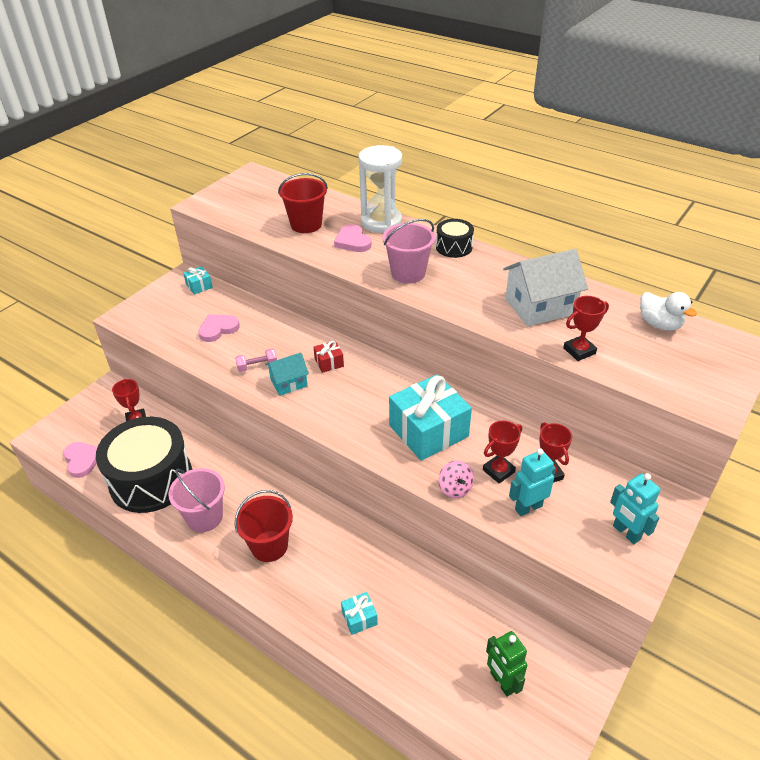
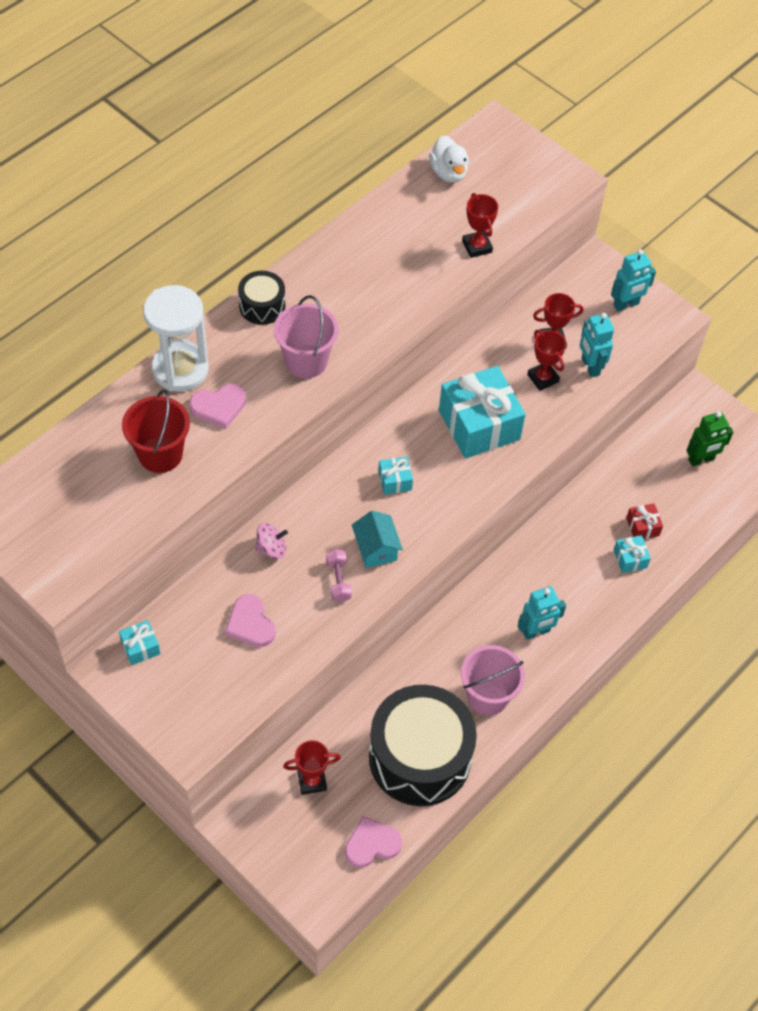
camera: 85 degrees left, 15 degrees up
(269, 546) = (536, 632): red bucket -> turquoise robot
(329, 362) = (348, 503): red gift -> red gift (642, 527)
(356, 385) = (395, 481): none -> turquoise gift
(455, 488) = (560, 418): pink spinning top -> pink spinning top (271, 548)
(539, 306) = (398, 257): white house -> none
(659, 324) = (448, 173): white duck -> white duck turned 105 degrees clockwise

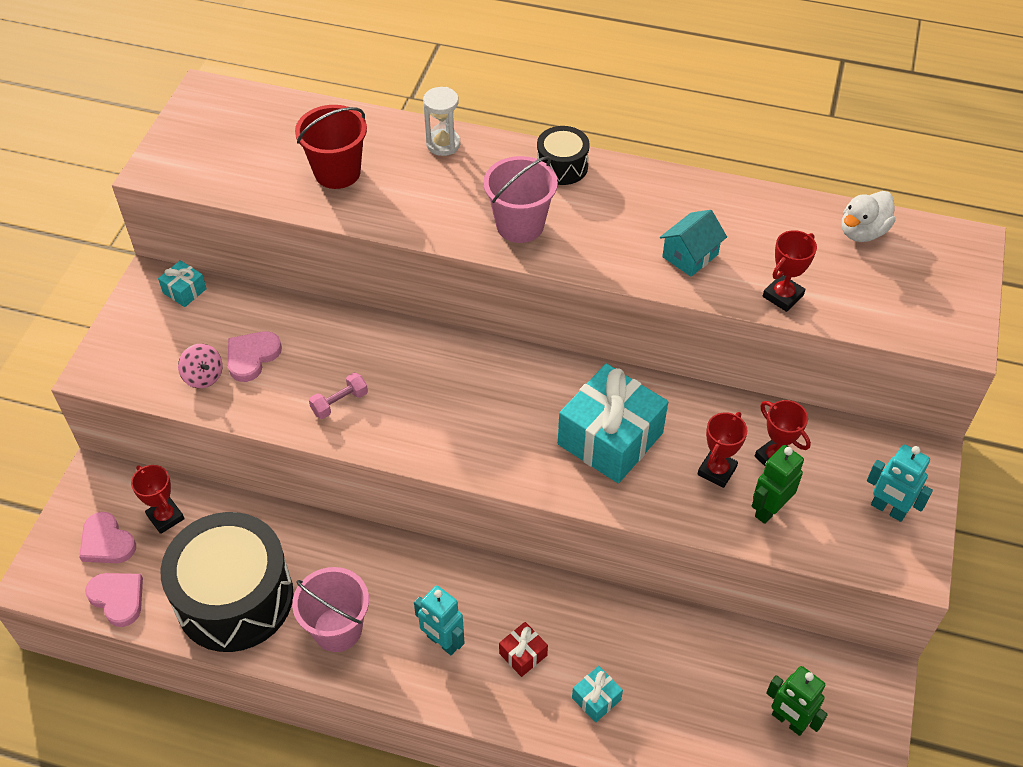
camera: 65 degrees right, 5 degrees down
(180, 369) = (443, 144): white hourglass -> white hourglass, size x0.57
(219, 407) = (419, 187): pink heart -> pink heart (107, 542)
(271, 548) = (345, 335): pink spinning top -> pink spinning top (203, 376)
(376, 549) = (396, 416): turquoise house -> turquoise house (690, 256)
(395, 481) = (488, 397): turquoise gift -> none
(590, 367) = (769, 509): turquoise robot -> green robot
(642, 527) = (648, 694): red gift -> red gift (523, 654)

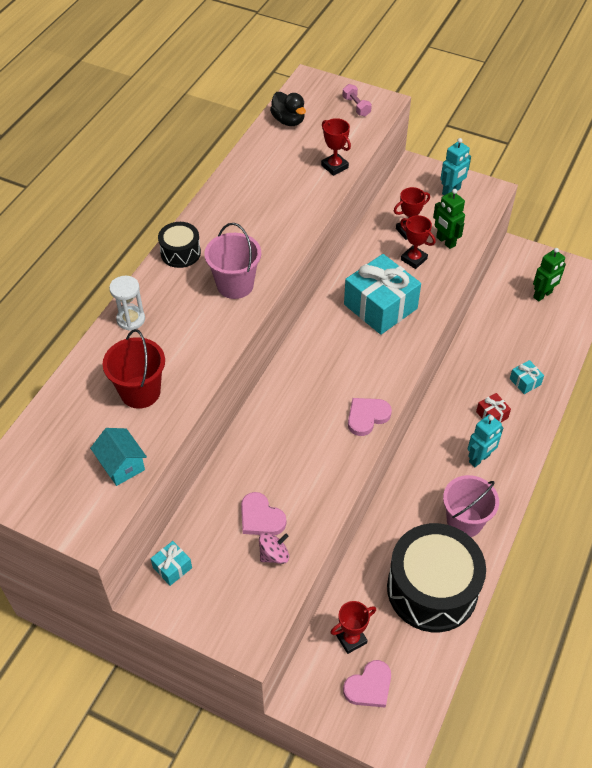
camera: 80 degrees left, 0 degrees up
(118, 598) = (424, 677): pink heart -> pink heart (367, 417)
(339, 402) = (320, 459): pink dumbbell -> pink dumbbell (356, 107)
(690, 256) = (289, 202): turquoise house -> turquoise house (122, 465)
(862, 232) = (288, 121): white duck -> black duck

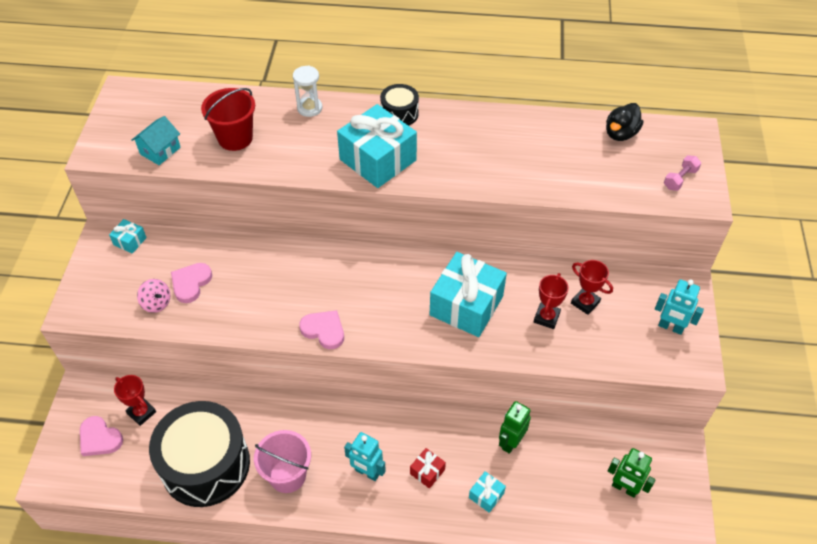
camera: 70 degrees right, 0 degrees up
(235, 285) = (378, 160): pink bucket -> turquoise gift
(334, 166) = (575, 186): red trophy -> none
(445, 241) = (588, 340): green robot -> green robot (511, 442)

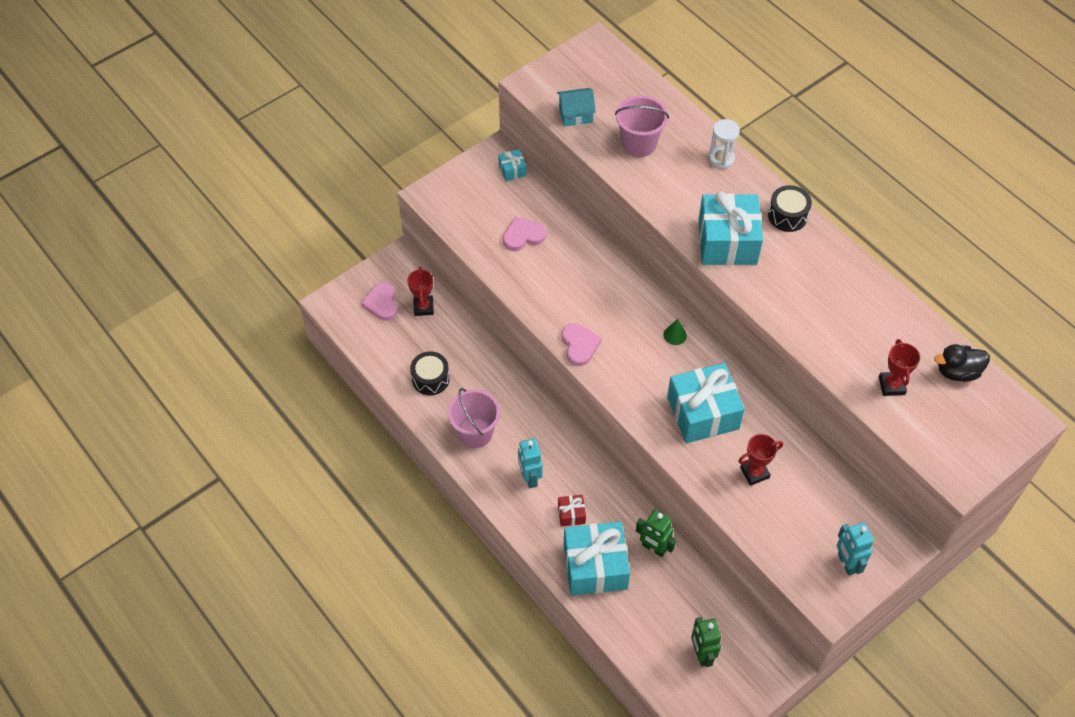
camera: 45 degrees right, 5 degrees up
(156, 303) = (487, 232): pink spinning top -> none
(205, 465) = (430, 379): black drum -> black drum, size x0.47
(235, 138) = (639, 144): red bucket -> pink bucket
(386, 267) = (675, 335): none -> green cone
(486, 495) = (595, 566): turquoise gift -> turquoise gift, size x2.26
(511, 442) = (654, 548): green robot -> green robot turned 135 degrees counterclockwise
(585, 302) = (799, 487): red trophy -> red trophy (891, 385)
(680, 179) = (960, 448): pink dumbbell -> none

